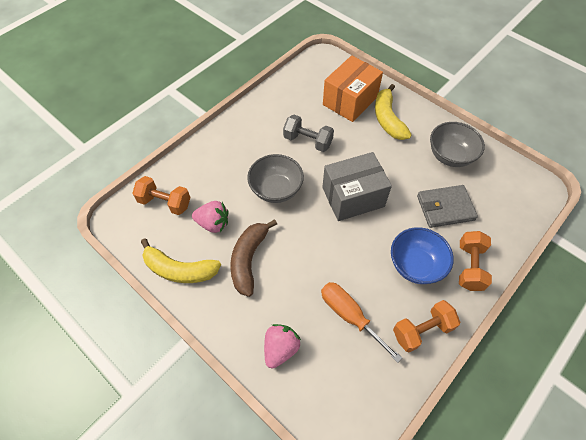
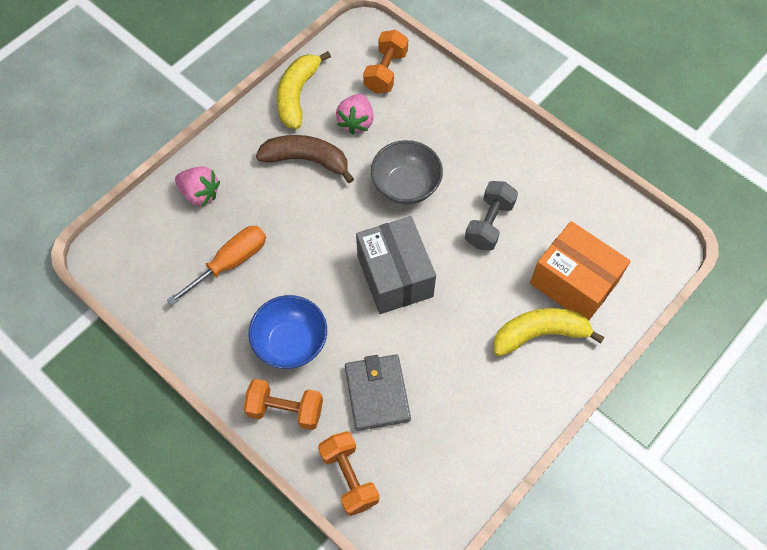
camera: 90 degrees right, 5 degrees up
(422, 330) = (206, 339): orange dumbbell -> orange dumbbell (349, 477)
(450, 156) = (471, 416): grey bowl -> none

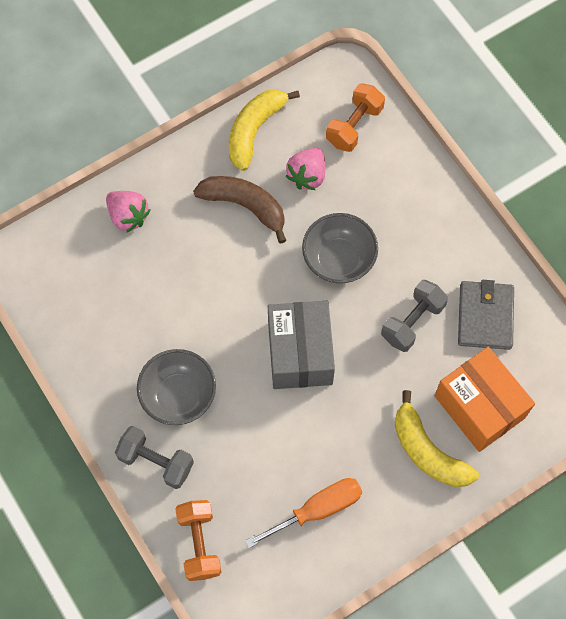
camera: 15 degrees right, 5 degrees up
(230, 263) = (140, 298): orange screwdriver -> orange screwdriver (317, 510)
(285, 410) = (156, 461): orange dumbbell -> grey dumbbell
(291, 343) = (178, 396): blue bowl -> grey bowl
(377, 393) = (249, 469): grey wallet -> grey wallet (485, 317)
(539, 334) = (427, 451): yellow banana -> yellow banana turned 135 degrees counterclockwise

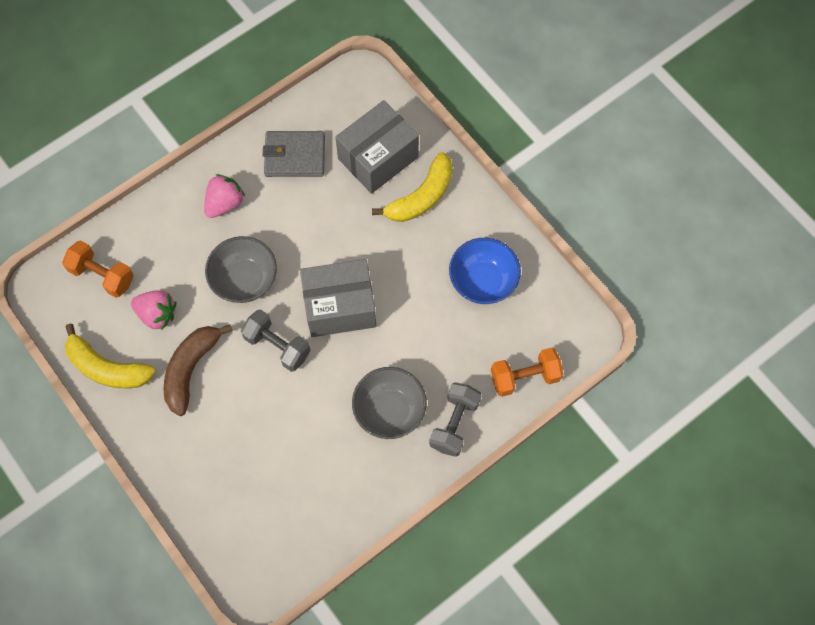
camera: 95 degrees left, 0 degrees up
(128, 216) = (205, 481): pink strawberry -> pink strawberry (225, 203)
(317, 510) = (482, 281): orange screwdriver -> blue bowl
(412, 322) = (303, 214): grey dumbbell -> grey dumbbell (277, 346)
(479, 407) = (378, 158): orange box -> grey box

